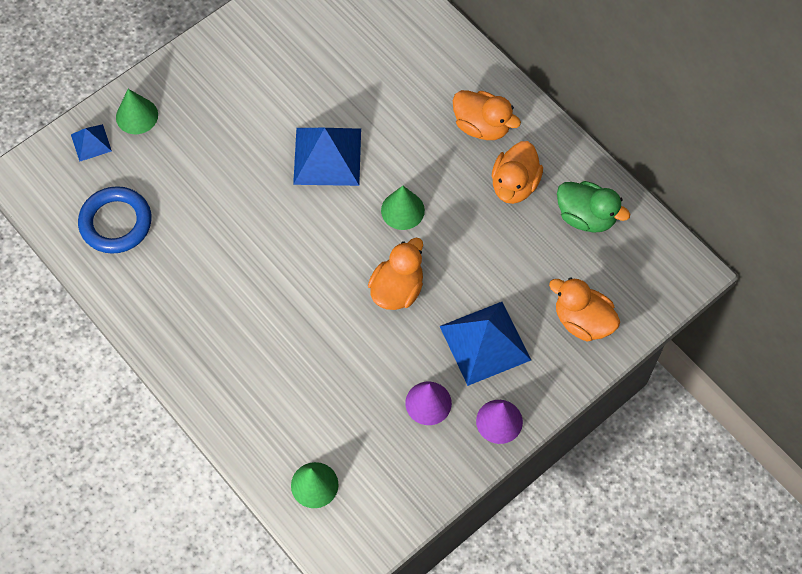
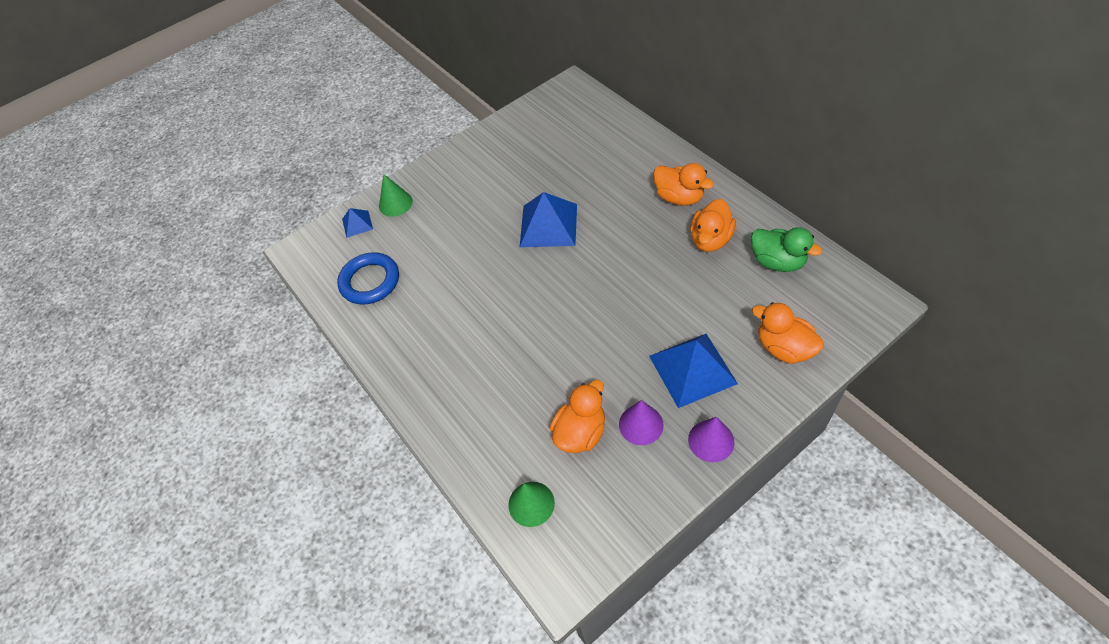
camera: 10 degrees right, 10 degrees down
(397, 289) = (609, 326): orange duck -> orange duck (580, 432)
(402, 210) = (613, 263): green cone -> none

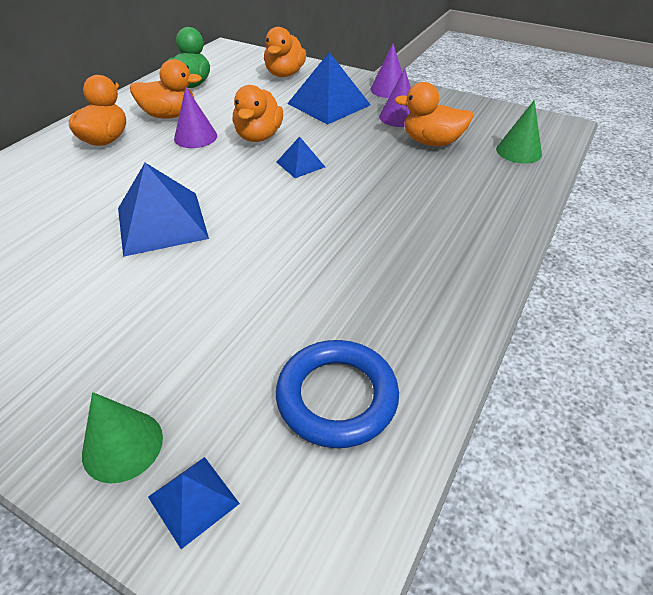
camera: 120 degrees left, 10 degrees down
(586, 317) = (300, 164): none -> blue pyramid
(646, 297) = (259, 136): none -> orange duck
(662, 254) = (195, 137): none -> purple cone

